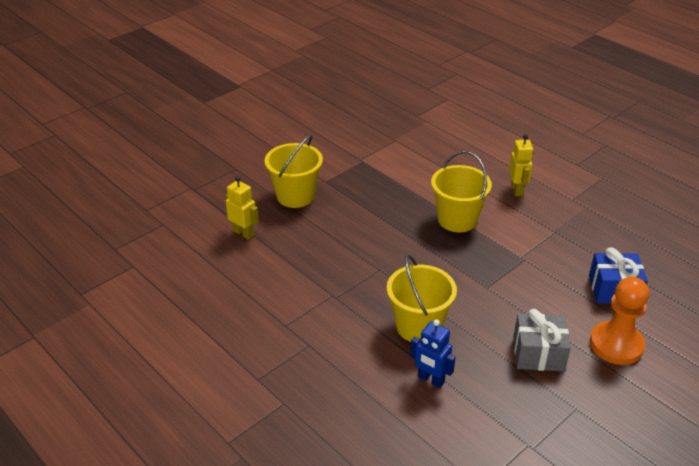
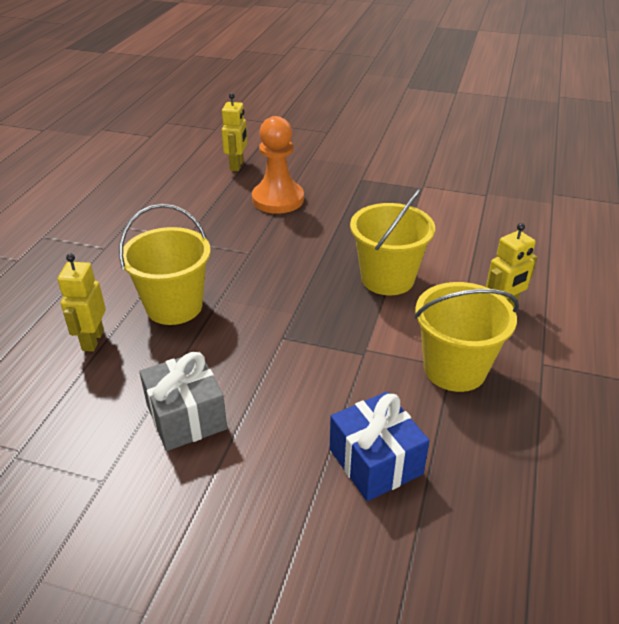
camera: 60 degrees right, 0 degrees up
(295, 196) = (319, 171): yellow bucket -> yellow bucket (454, 369)
(430, 380) = (92, 340): blue robot -> yellow robot
(616, 345) = (253, 494): orange pawn -> orange pawn (278, 199)

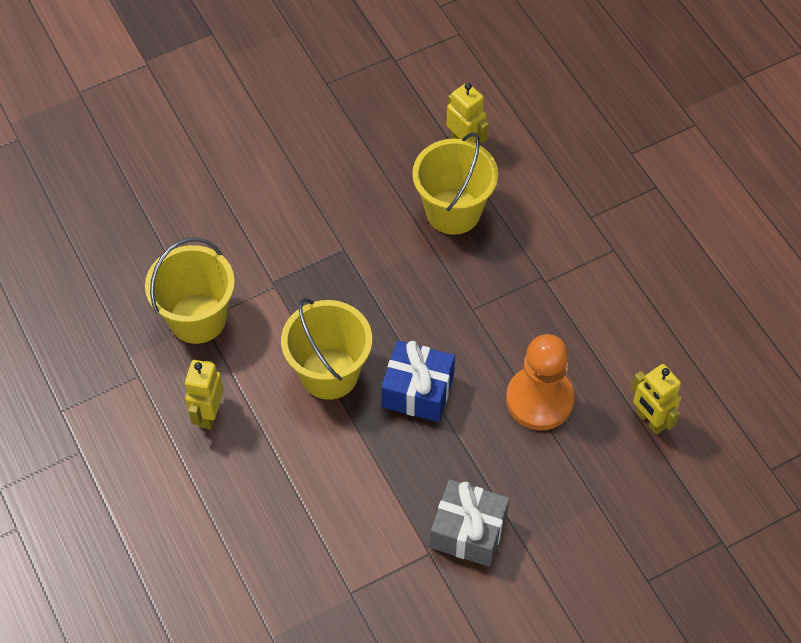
camera: 135 degrees right, 20 degrees up
(186, 416) = (331, 147): grey gift -> grey gift (468, 532)
(375, 461) = (189, 209): blue gift -> blue gift (418, 391)

